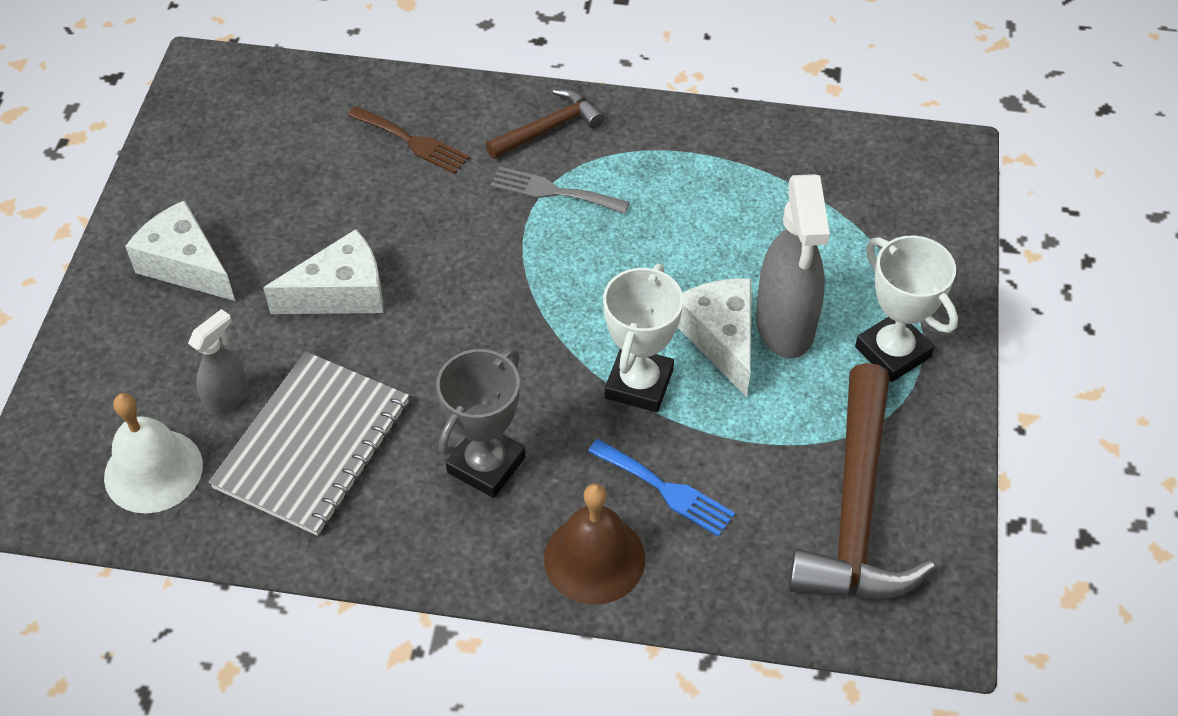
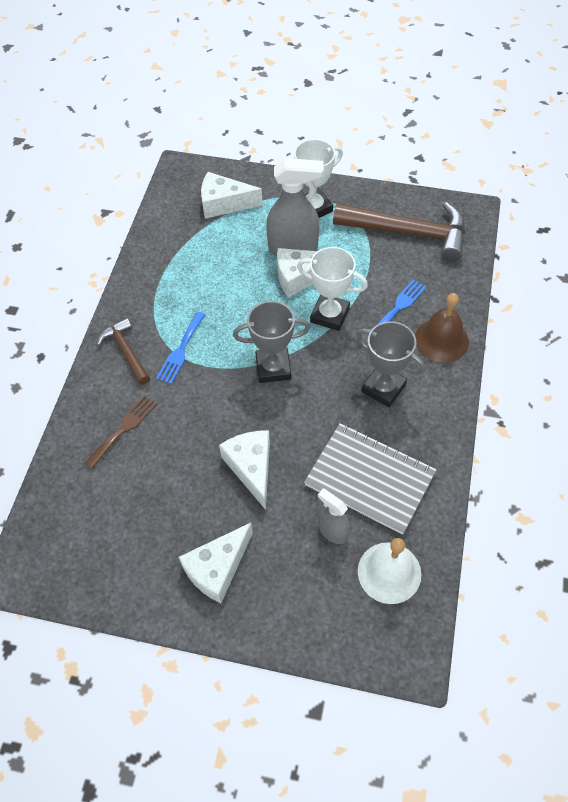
camera: 85 degrees left, 5 degrees up
(524, 310) = (273, 368): none -> grey trophy
(553, 191) = (180, 351): grey fork -> blue fork
(878, 220) = (224, 203): none -> white cheese

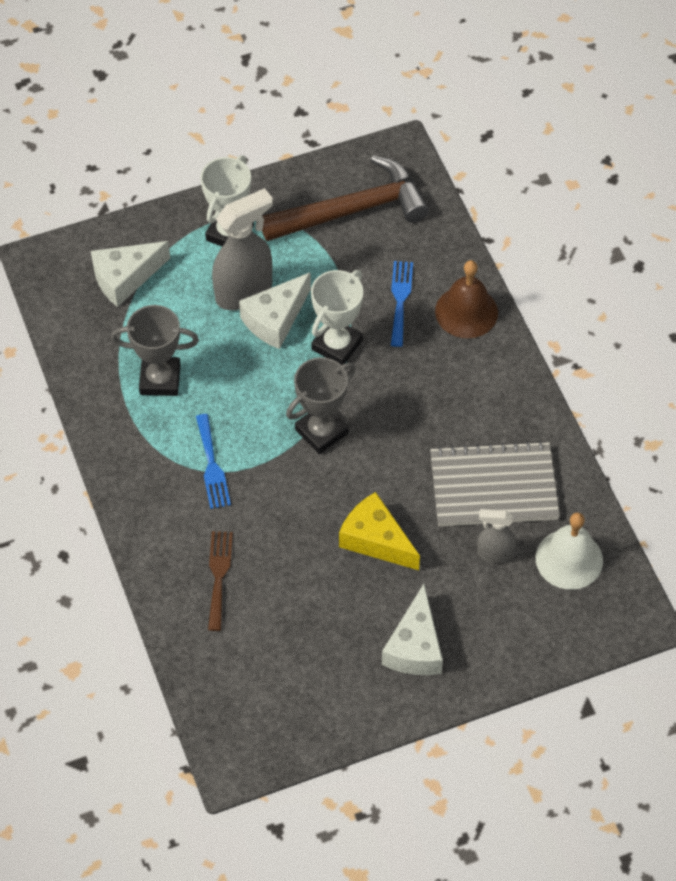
camera: 35 degrees left, 0 degrees up
(126, 351) = (154, 498): brown hammer -> none
(251, 468) = (376, 540): white cheese -> yellow cheese
(329, 315) = (337, 345): white trophy -> white trophy turned 45 degrees counterclockwise
(383, 388) = (444, 392): grey trophy -> grey trophy (160, 379)

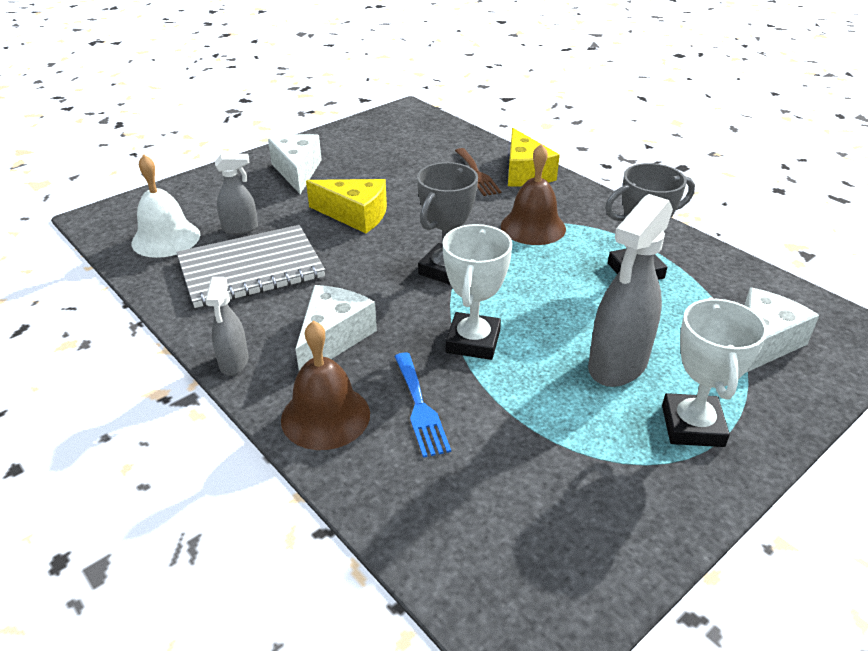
camera: 160 degrees right, 20 degrees down
(166, 561) = (525, 173): none -> yellow cheese
(212, 466) = (533, 227): blue fork -> brown bell
(275, 319) = (560, 348): white cheese -> white cheese (333, 338)
(352, 210) = (550, 509): brown hammer -> none
(522, 379) = (234, 362): none -> grey spray bottle

